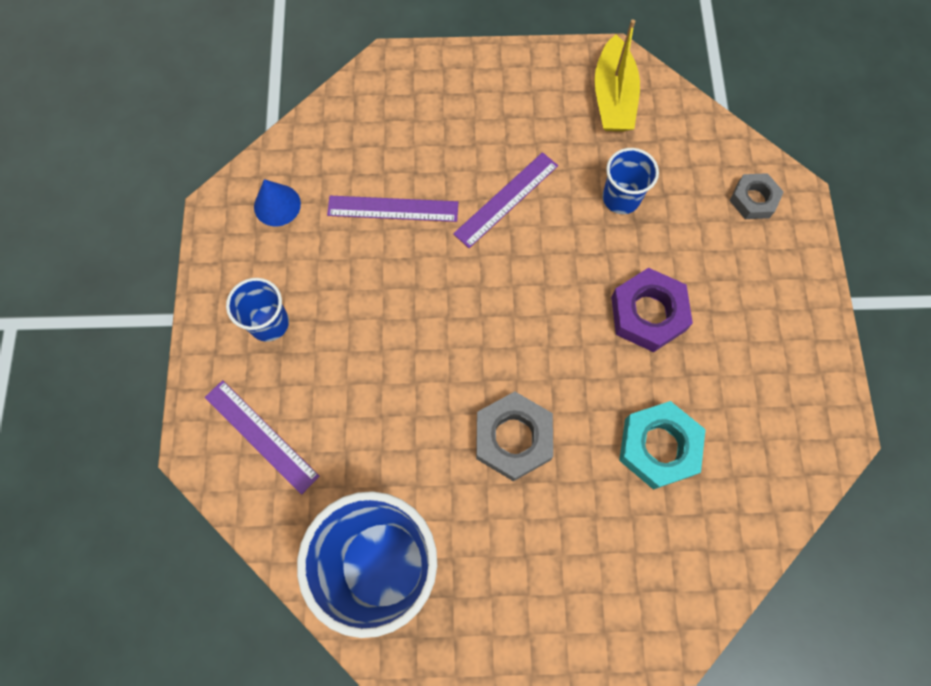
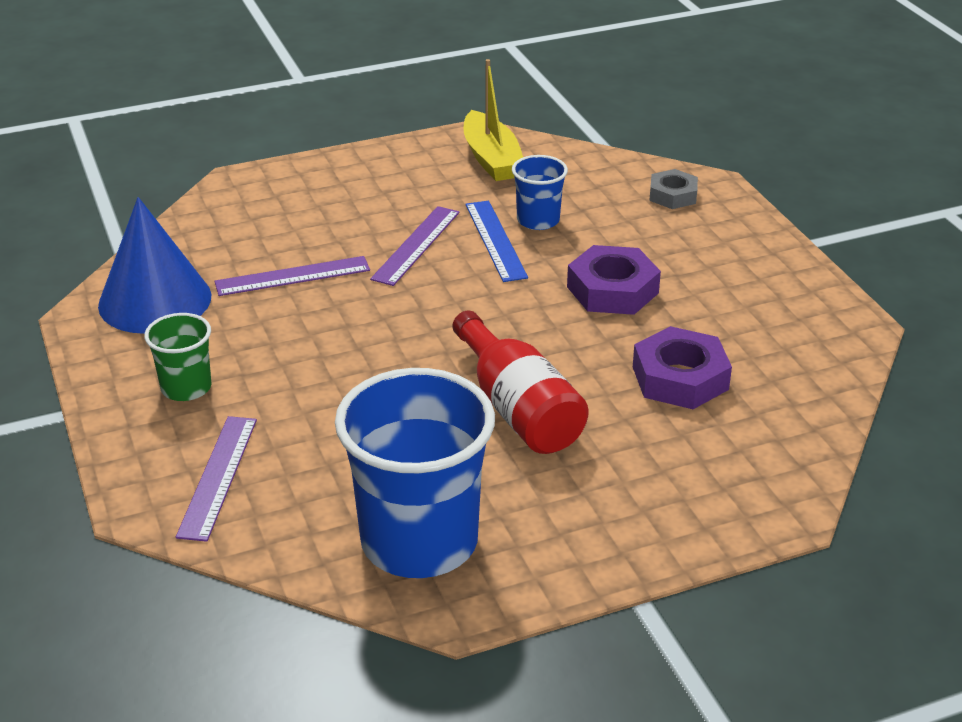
camera: 20 degrees left, 35 degrees down
(261, 436) = (217, 476): purple ruler -> purple ruler turned 75 degrees clockwise
(269, 323) = (186, 388): blue cup -> green cup
(277, 205) = (155, 300): blue cone -> blue cone, size x1.98
(513, 438) = (518, 408): grey nut -> red bottle
(575, 214) = (495, 240): none -> blue ruler
(658, 447) = (680, 378): turquoise nut -> purple nut

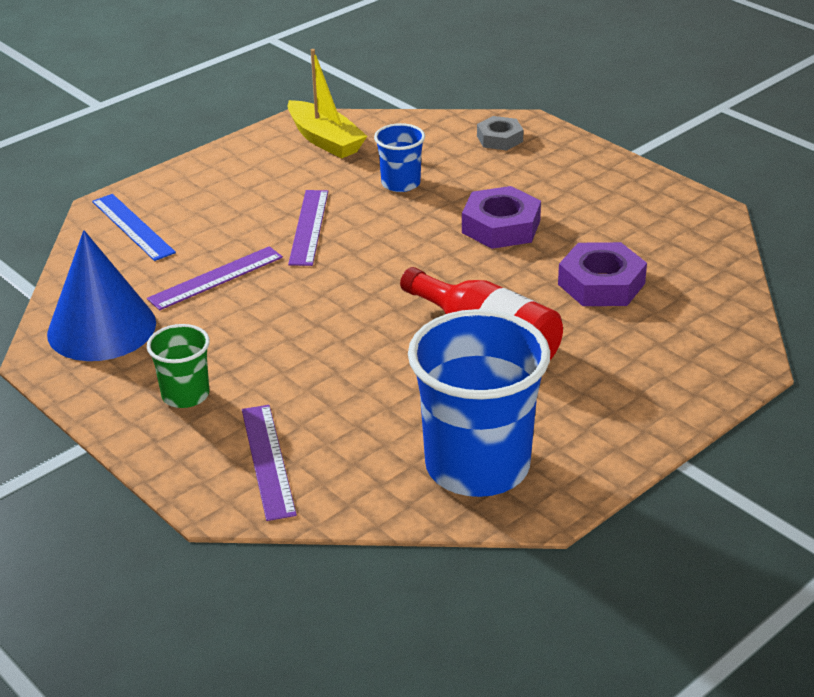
camera: 20 degrees left, 0 degrees up
(495, 240) = (375, 208): blue ruler -> blue ruler (133, 226)

